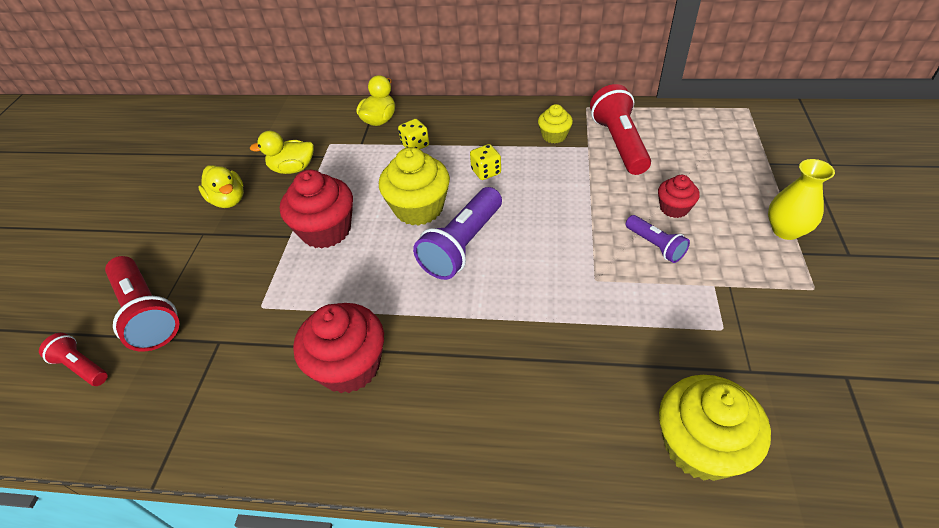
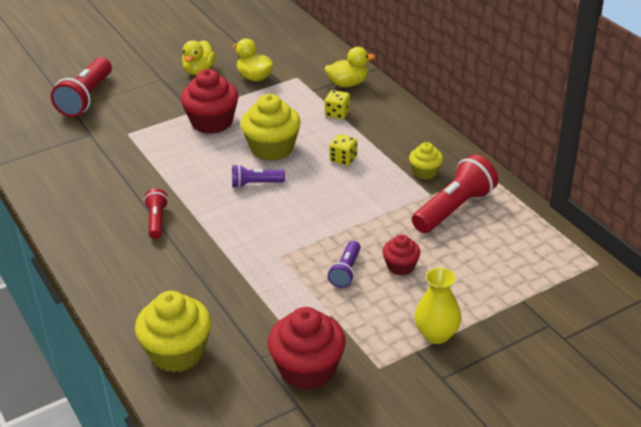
camera: 50 degrees right, 10 degrees down
(81, 367) = (35, 101): red flashlight -> red flashlight (157, 221)
(349, 366) = (115, 189): red cupcake -> red cupcake (307, 369)
(462, 245) = (255, 184): purple flashlight -> purple flashlight, size x0.55

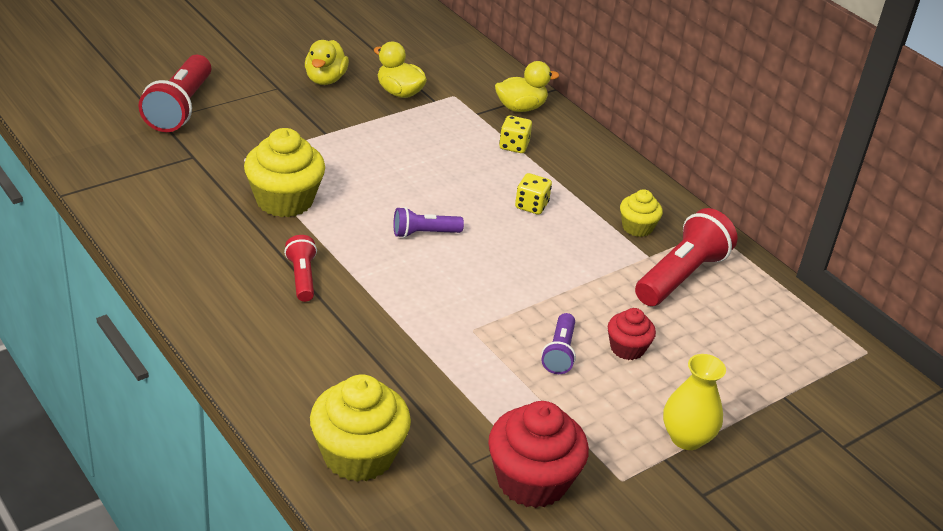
camera: 10 degrees left, 0 degrees up
(212, 122) = (353, 149): red cupcake -> none
(272, 148) = (437, 187): yellow cupcake -> yellow cupcake (284, 200)

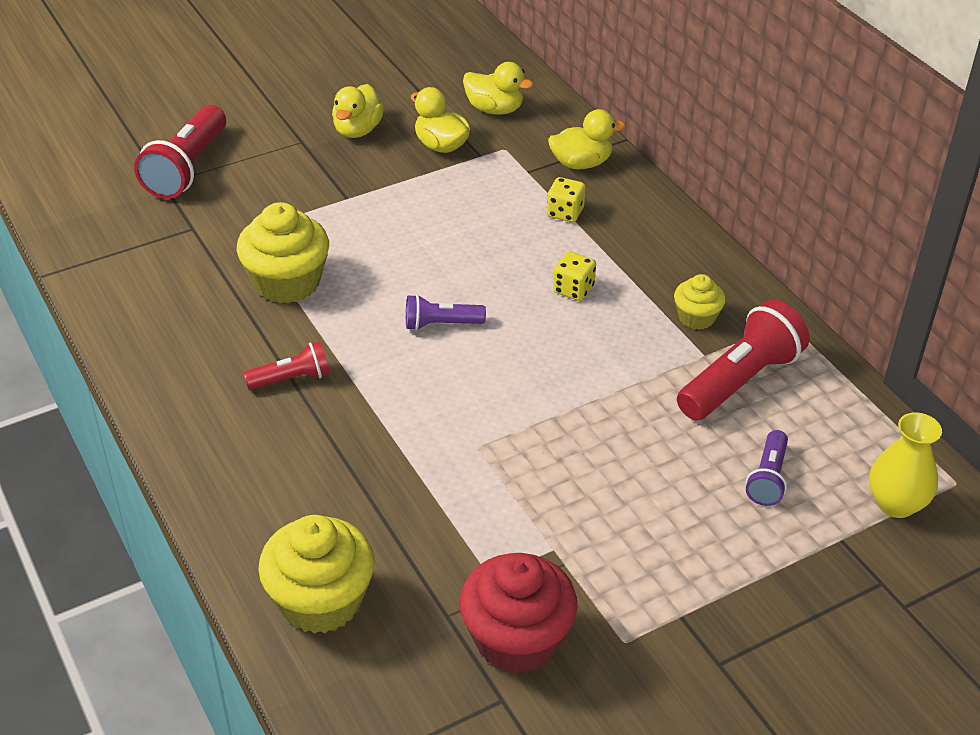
camera: 10 degrees right, 5 degrees up
(302, 277) = (291, 379): red flashlight -> red flashlight turned 75 degrees clockwise
(440, 64) = (494, 109): none -> yellow duck
(559, 353) = (576, 478): purple flashlight -> purple flashlight (768, 478)
(627, 348) = (658, 473): red cupcake -> none
(686, 438) = (711, 590): yellow vase -> yellow vase (896, 504)

